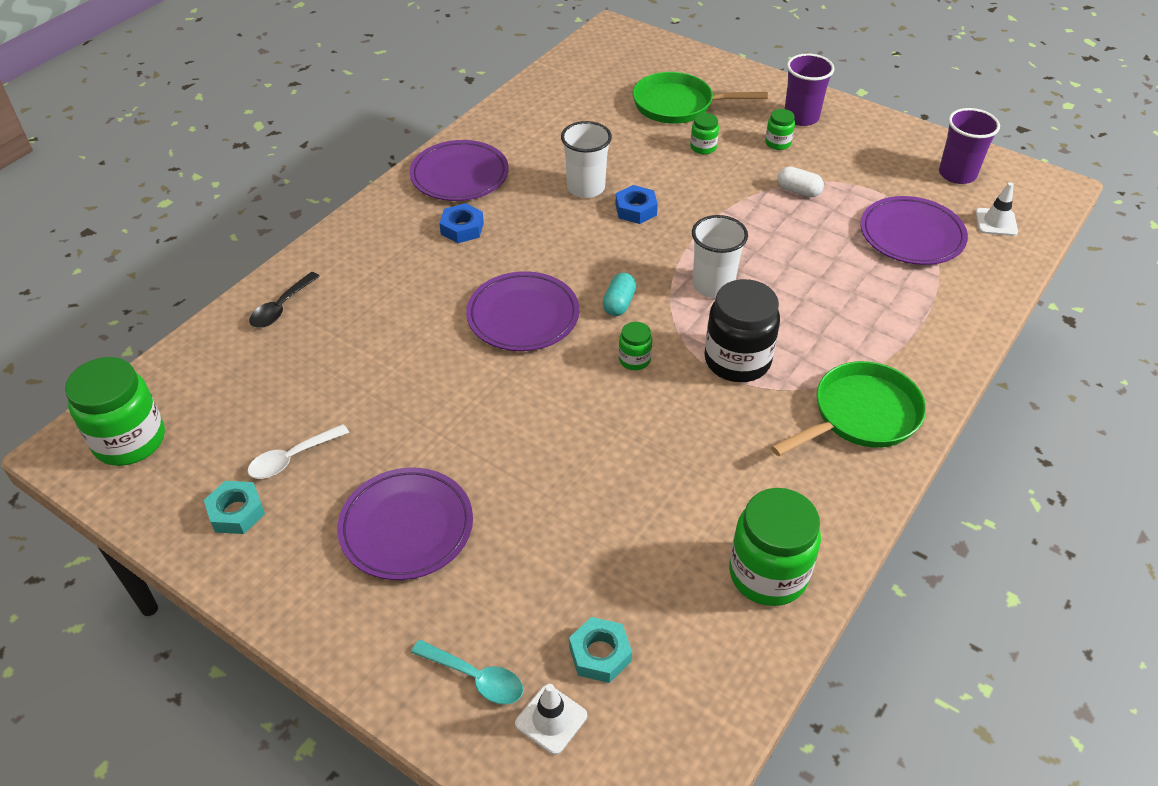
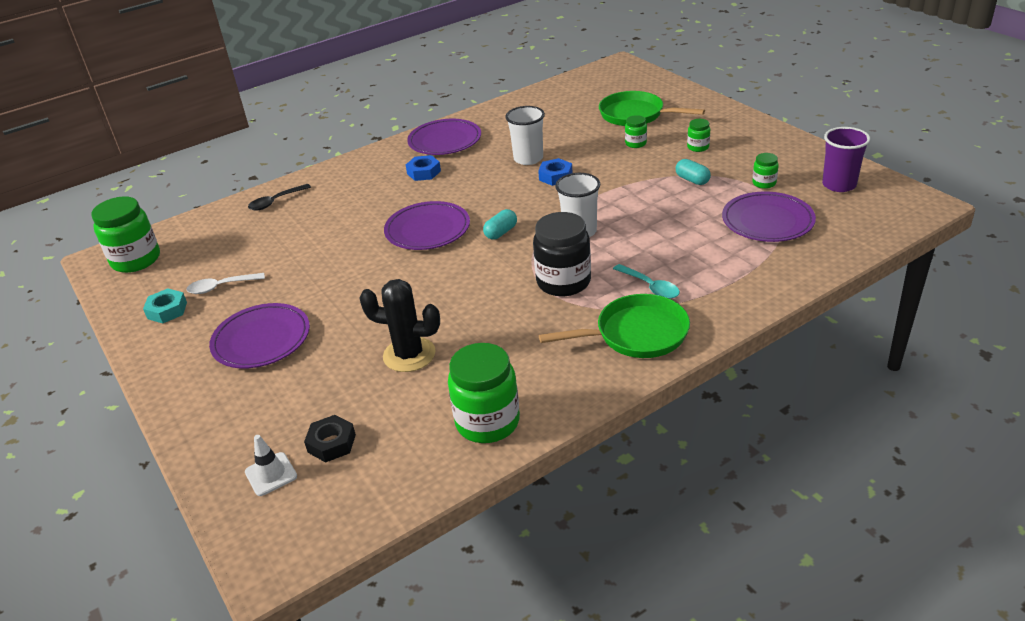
camera: 25 degrees right, 10 degrees down
(475, 678) = (241, 437): turquoise spoon -> turquoise spoon (650, 287)
(600, 654) = (331, 443): turquoise nut -> black nut
(616, 504) = (409, 355): none -> black cactus
(634, 360) = (487, 269): green jar -> green jar (764, 183)
(798, 191) = (692, 180): white capsule -> turquoise capsule
(801, 117) = (729, 132): purple cup -> none
(996, 222) = (850, 222): white traffic cone -> none

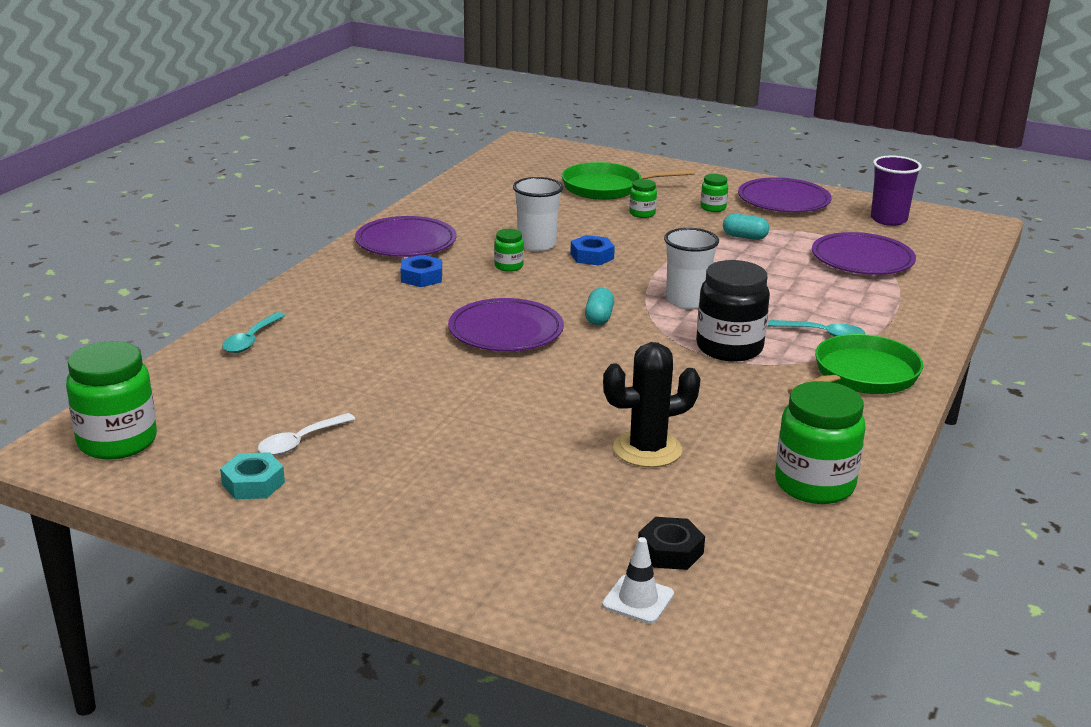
camera: 35 degrees left, 10 degrees down
(261, 340) = (439, 480): purple plate -> purple plate (783, 201)
(275, 202) = (251, 340): black spoon -> turquoise spoon
(764, 183) = (818, 229): green jar -> green jar (508, 266)

